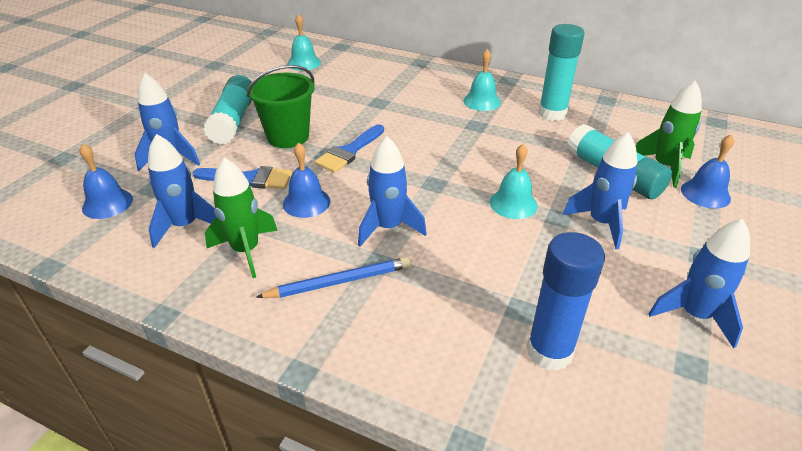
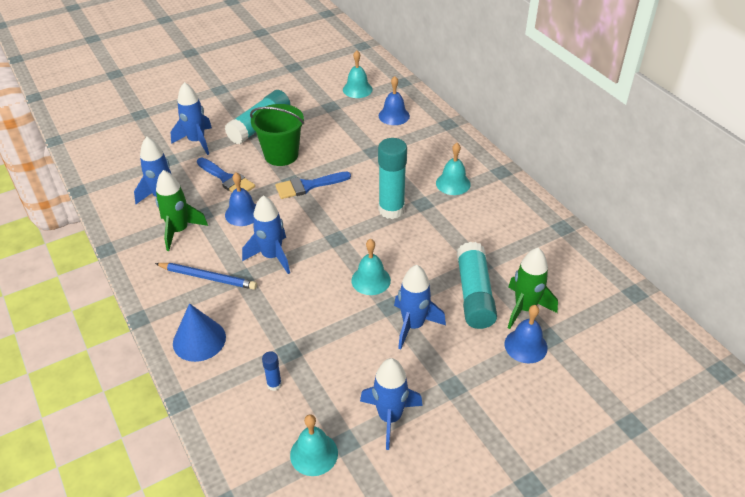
camera: 35 degrees right, 5 degrees up
(107, 203) = (137, 161): blue bell -> blue bell (394, 116)
(407, 353) = (199, 340): none -> blue cone
(549, 351) = (274, 384): blue glue stick -> blue glue stick, size x0.46
(552, 113) = (496, 220): turquoise glue stick -> turquoise glue stick (391, 210)
(681, 399) = (314, 454): none -> turquoise bell

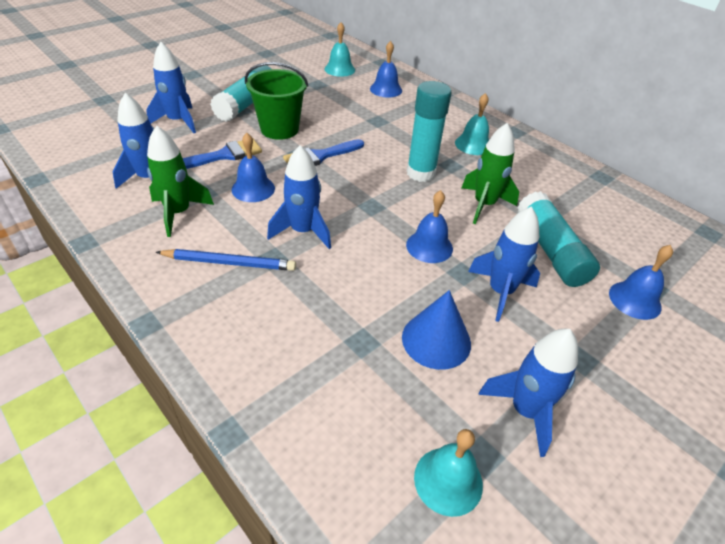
camera: 15 degrees left, 0 degrees up
(199, 340) = (238, 341): blue cone -> blue cone (436, 340)
(227, 179) = (224, 155): blue brush -> blue brush turned 60 degrees counterclockwise
(274, 384) = (358, 388): blue glue stick -> none
(371, 280) = (429, 246): turquoise bell -> blue bell
(525, 308) = (611, 259): green rocket -> green rocket (484, 205)

